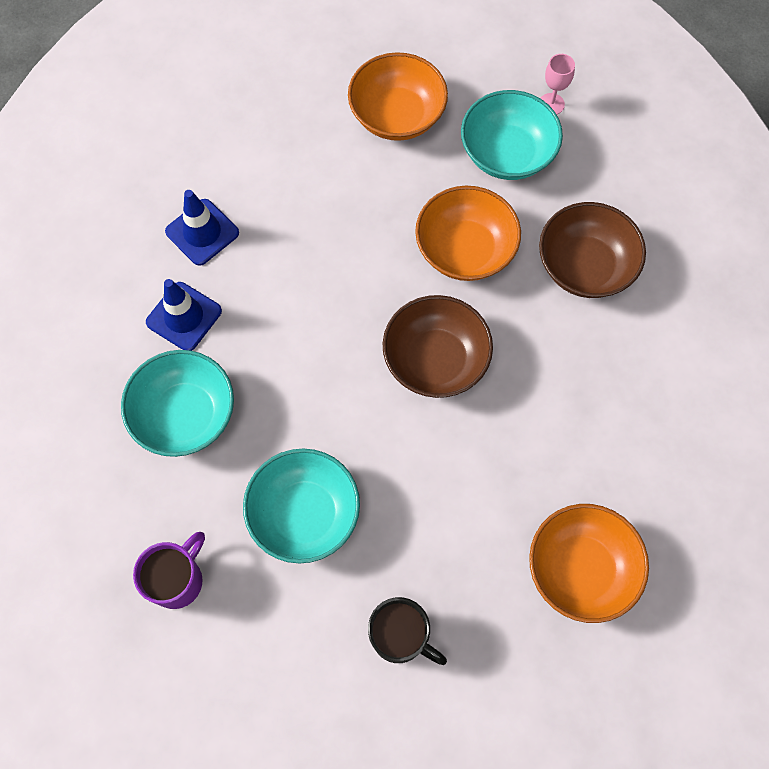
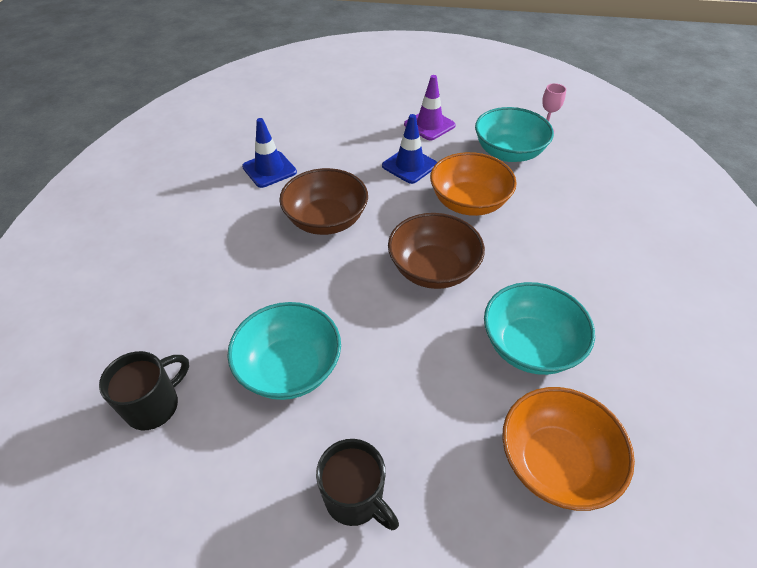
camera: 10 degrees right, 20 degrees down
(178, 580) = (154, 405): purple mug -> black mug
(184, 316) = (237, 215): blue traffic cone -> blue traffic cone (409, 165)
(185, 415) = (212, 278): turquoise bowl -> turquoise bowl (530, 346)
(397, 116) = (429, 125): orange bowl -> purple traffic cone
(585, 266) = (567, 224): brown bowl -> brown bowl (326, 220)

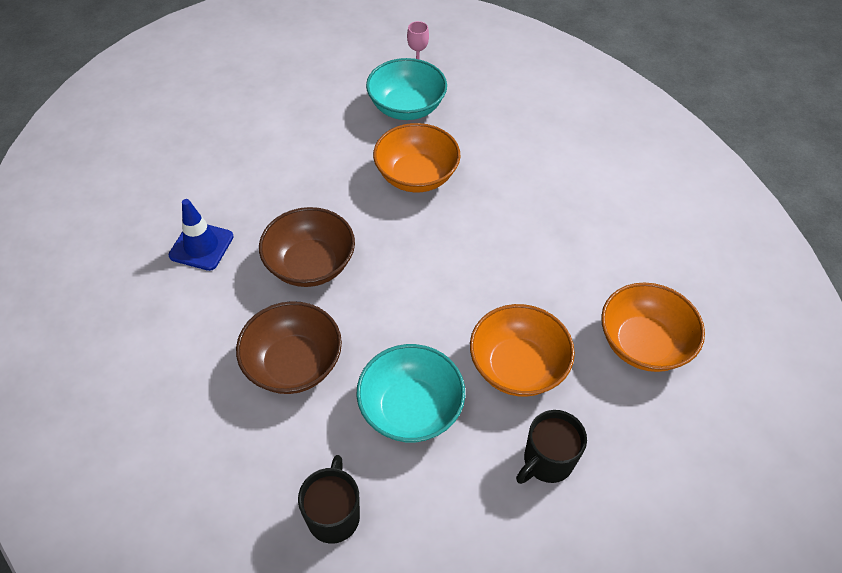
camera: 40 degrees left, 5 degrees up
(355, 498) = (546, 461): black mug -> black mug turned 135 degrees clockwise
(409, 165) = (333, 167): blue traffic cone -> none
(410, 397) = (517, 366): none -> orange bowl
(429, 125) = (311, 114): purple traffic cone -> none
(433, 269) = (442, 254): brown bowl -> brown bowl (293, 364)
(530, 346) = (563, 272): turquoise bowl -> none

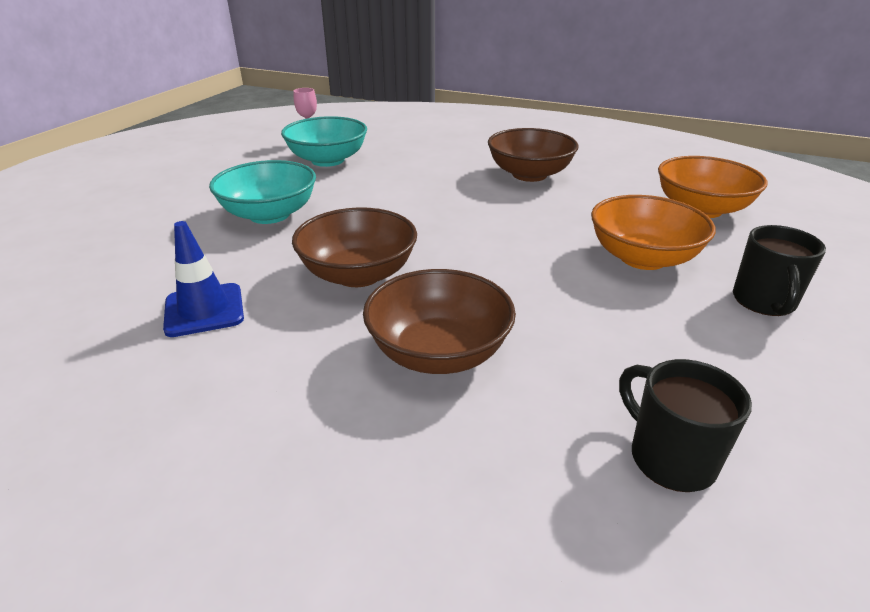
camera: 35 degrees left, 20 degrees down
(410, 408) = (604, 326): turquoise bowl -> turquoise bowl (269, 214)
(416, 176) = (389, 190): orange bowl -> none
(550, 215) = (529, 174): none -> brown bowl

